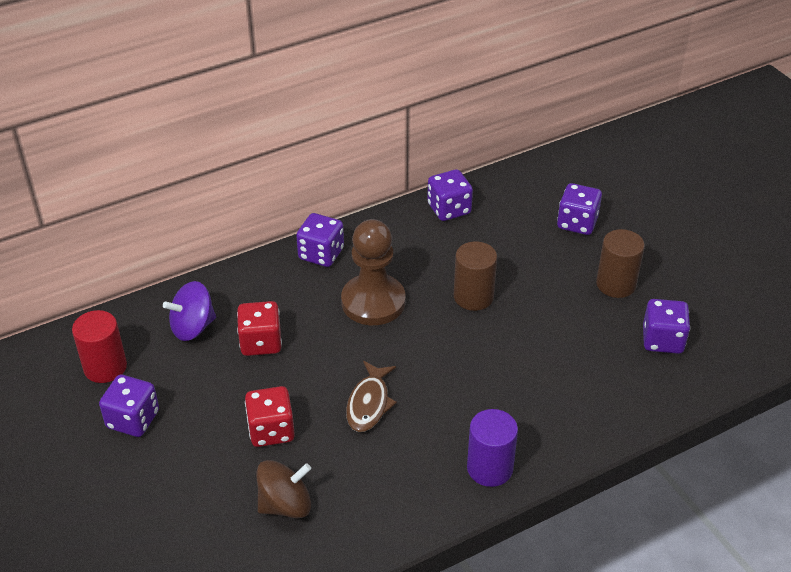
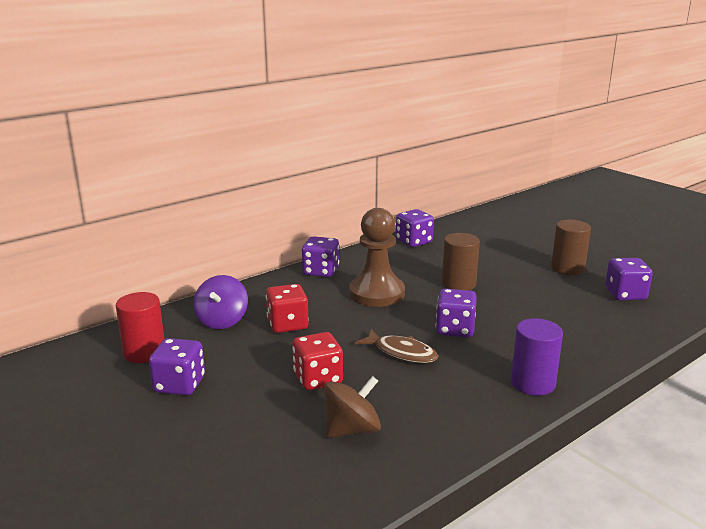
camera: 10 degrees left, 20 degrees down
(193, 327) = (222, 321): purple spinning top -> purple spinning top turned 45 degrees counterclockwise
(369, 403) = (401, 353): brown fish -> brown fish turned 60 degrees counterclockwise
(577, 223) = (517, 241): purple dice -> purple dice (455, 329)

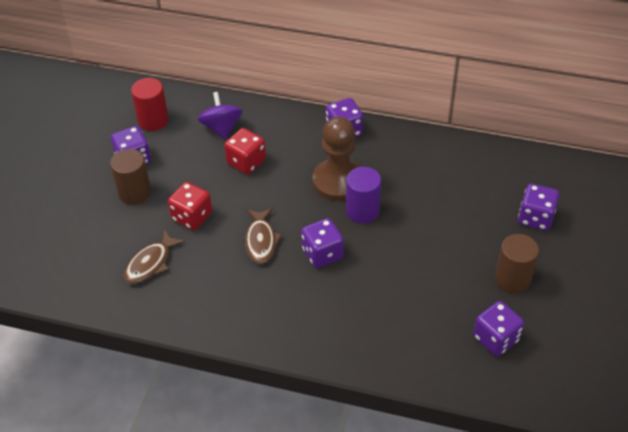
camera: 55 degrees right, 25 degrees up
(222, 321) = (221, 128): purple spinning top -> purple spinning top turned 105 degrees clockwise
(352, 429) = (150, 263): brown spinning top -> brown fish
(414, 241) = (461, 153): purple dice -> purple dice (535, 218)
(458, 284) = (404, 220): brown cylinder -> brown cylinder (134, 193)
(533, 383) = (281, 331): purple cylinder -> purple cylinder (362, 211)

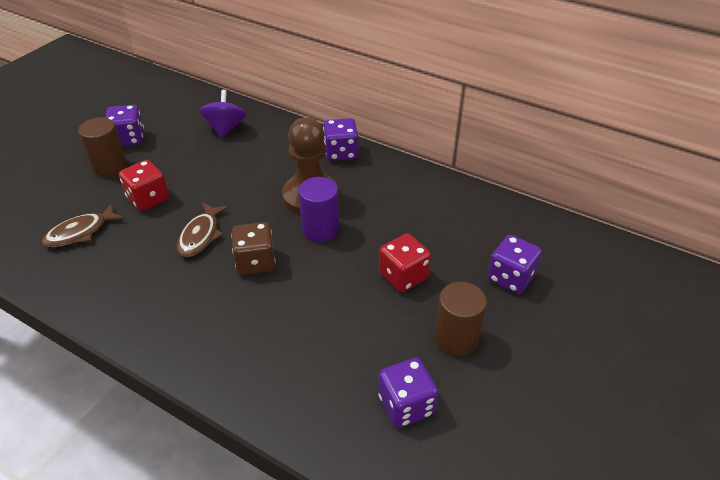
camera: 15 degrees right, 5 degrees down
(153, 120) = (168, 111): red cylinder -> none
(246, 162) = (230, 161): red dice -> red dice (403, 276)
(322, 253) = (255, 262): purple dice -> brown dice

